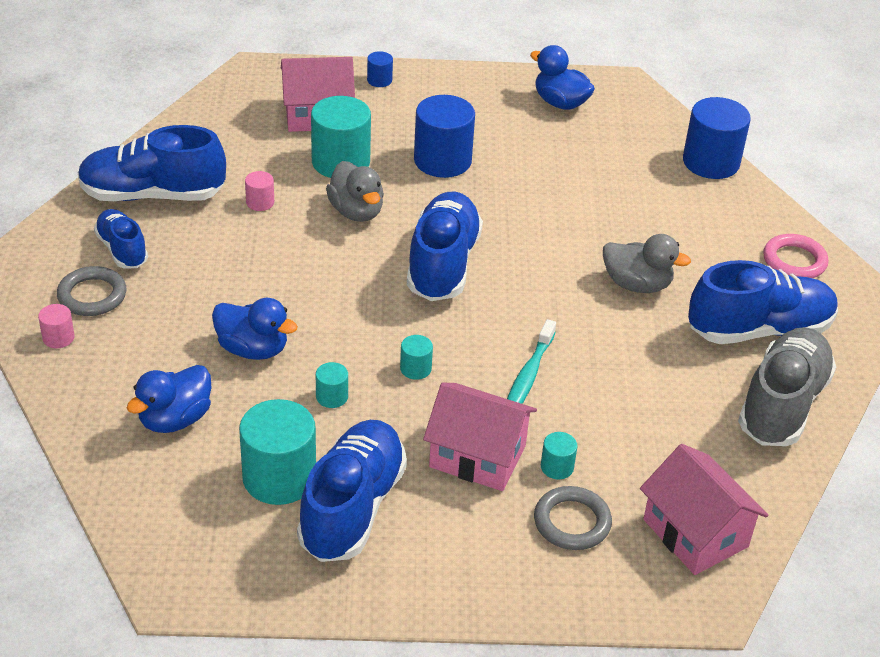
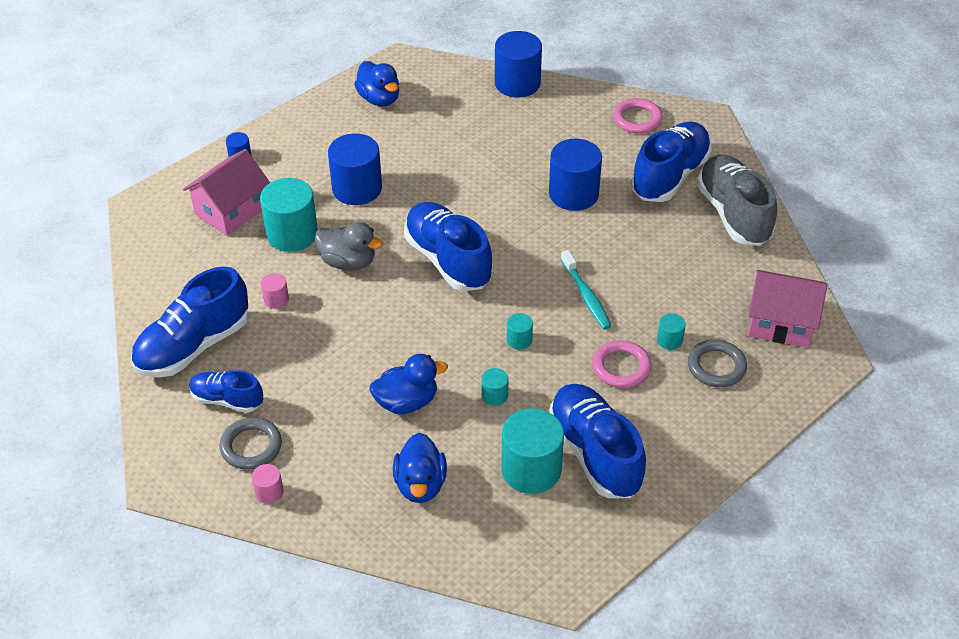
camera: 40 degrees left, 5 degrees up
(477, 456) = (621, 367): pink house -> pink ring
(560, 103) = (379, 99): blue duck -> blue duck turned 120 degrees counterclockwise
(637, 284) = (573, 194): grey duck -> blue cylinder

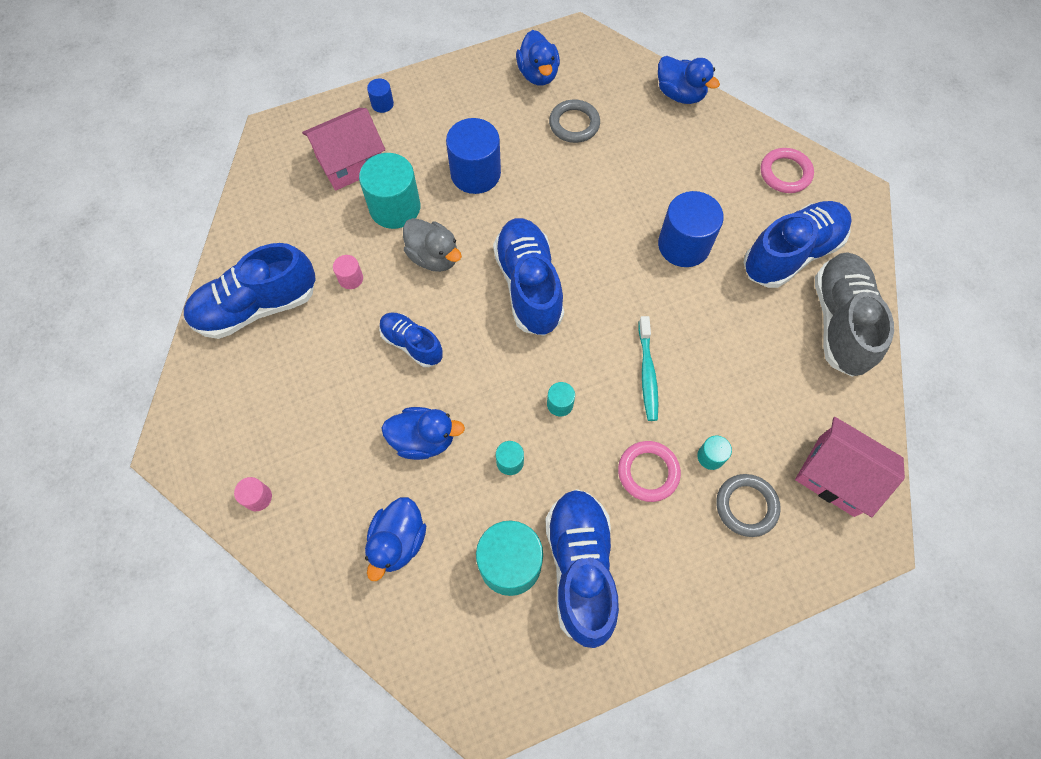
camera: 20 degrees right, 20 degrees up
(227, 400) = (262, 378): blue shoe -> blue shoe (412, 344)
(251, 446) = (262, 439): grey ring -> grey ring (574, 124)
(517, 83) = (680, 94): blue cylinder -> blue duck

